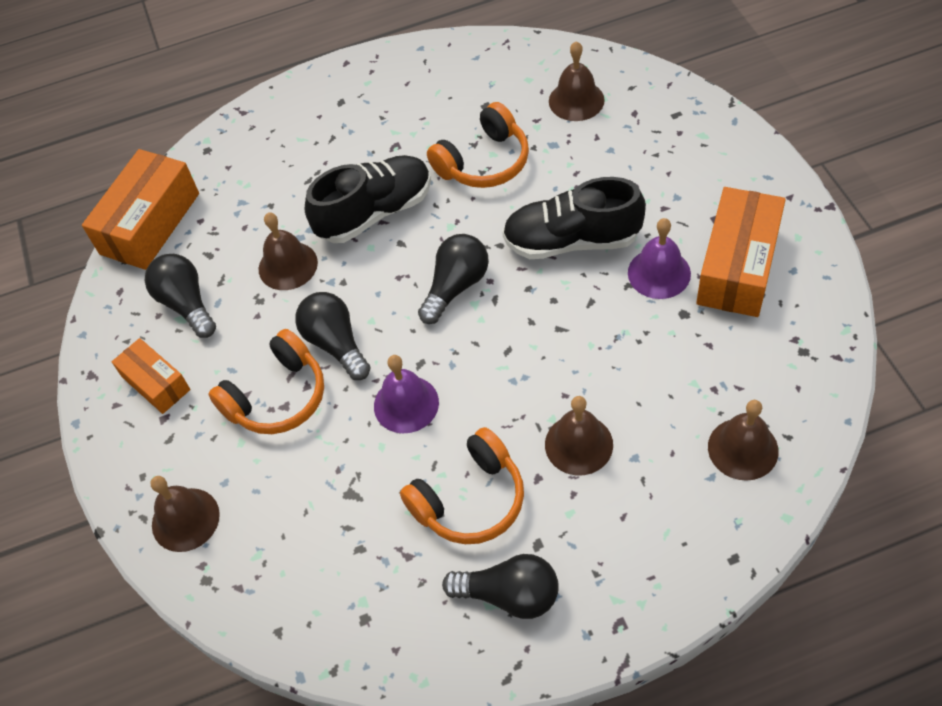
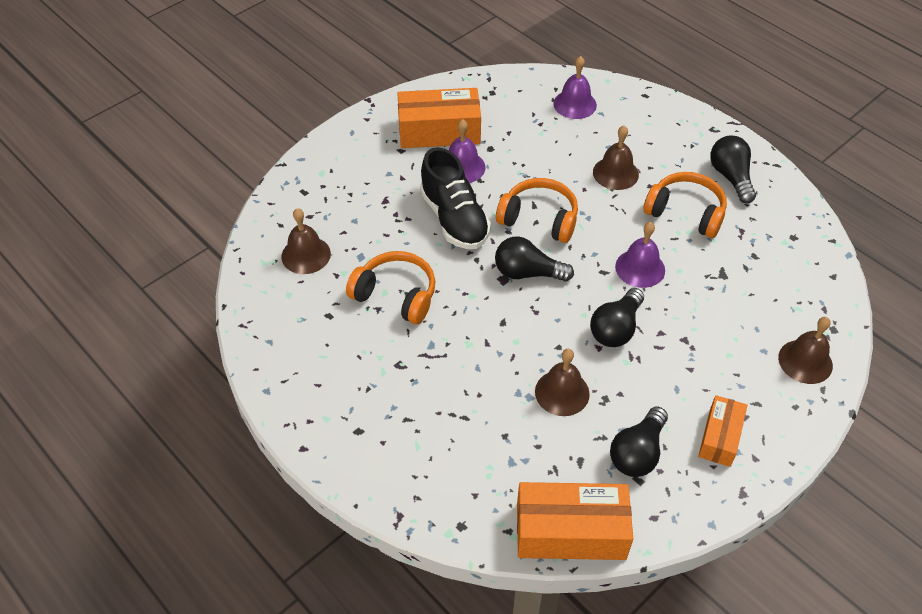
camera: 120 degrees left, 5 degrees down
(277, 397) = (680, 347): orange headphones -> orange headphones (539, 219)
(375, 212) = (479, 351): black shoe -> none
(743, 448) = (575, 104): brown bell -> purple bell

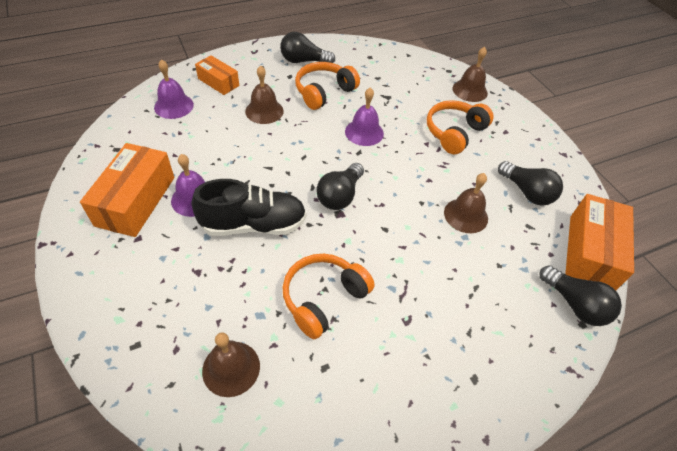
camera: 75 degrees left, 0 degrees up
(539, 219) = (286, 169): orange headphones -> orange headphones (454, 133)
(616, 328) = (415, 164): black light bulb -> black light bulb (575, 304)
(720, 437) = (520, 148): orange box -> orange box (218, 82)

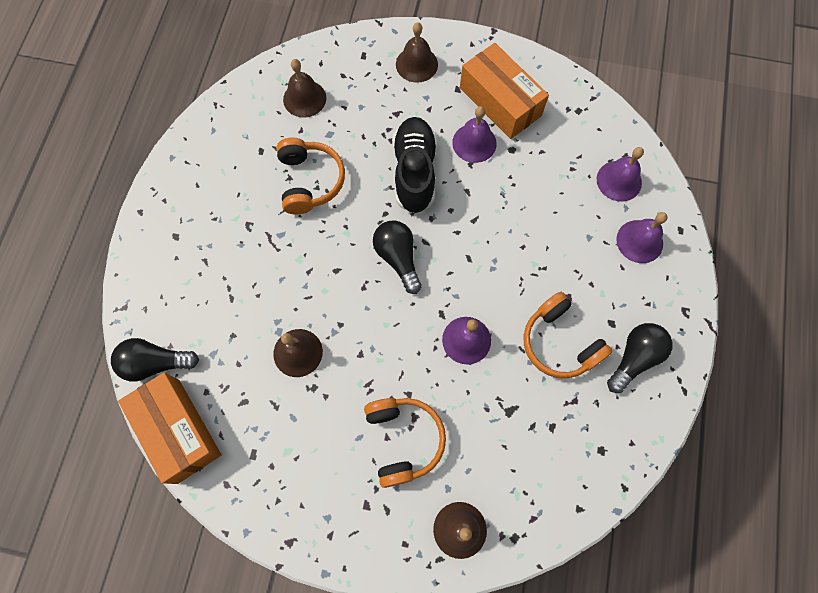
camera: 130 degrees right, 20 degrees up
(218, 82) = (639, 241): orange box -> purple bell
(254, 224) = (414, 172): black shoe -> black shoe turned 150 degrees clockwise
(264, 111) = (561, 260): brown bell -> brown bell (416, 64)
(324, 92) = (559, 342): orange headphones -> orange headphones turned 150 degrees clockwise
(527, 192) = (277, 440): black light bulb -> none

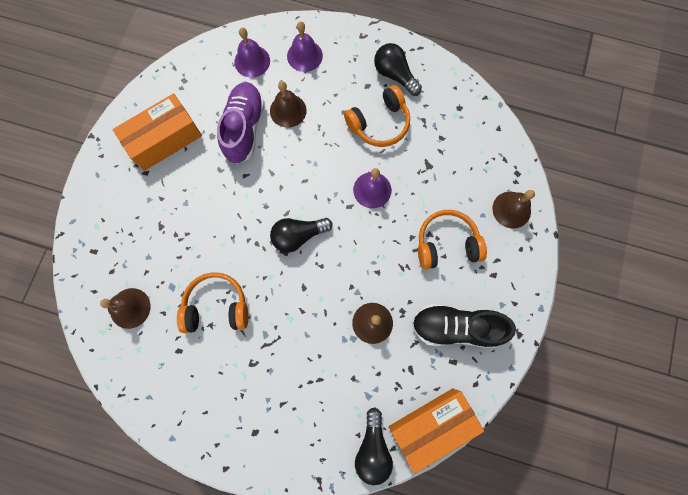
camera: 85 degrees left, 5 degrees up
(414, 172) = (221, 216): black shoe -> black shoe (455, 327)
(416, 64) = (113, 204): brown bell -> brown bell (288, 110)
(474, 143) = (201, 165): purple bell -> none
(527, 183) = (244, 128): none -> purple shoe

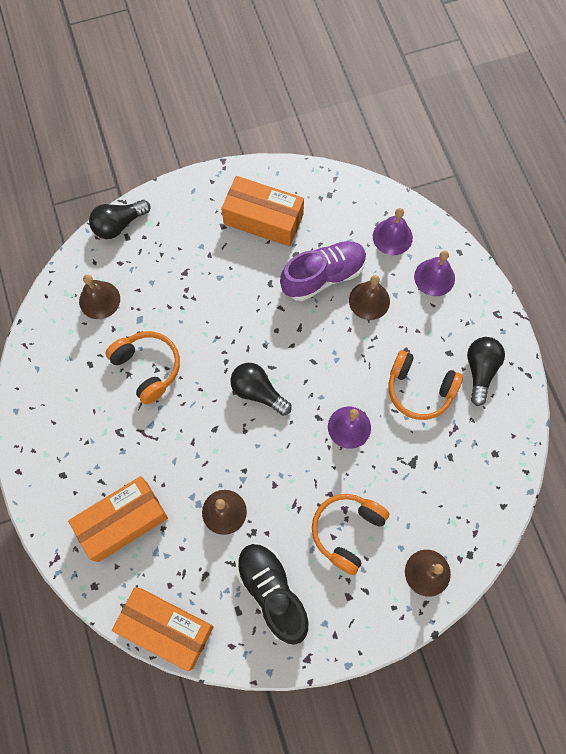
camera: 55 degrees right, 5 degrees down
(326, 407) = (123, 522): none -> orange box
(372, 448) = (113, 587): black light bulb -> black light bulb (119, 225)
(446, 244) = (347, 531): orange headphones -> orange headphones turned 105 degrees counterclockwise

